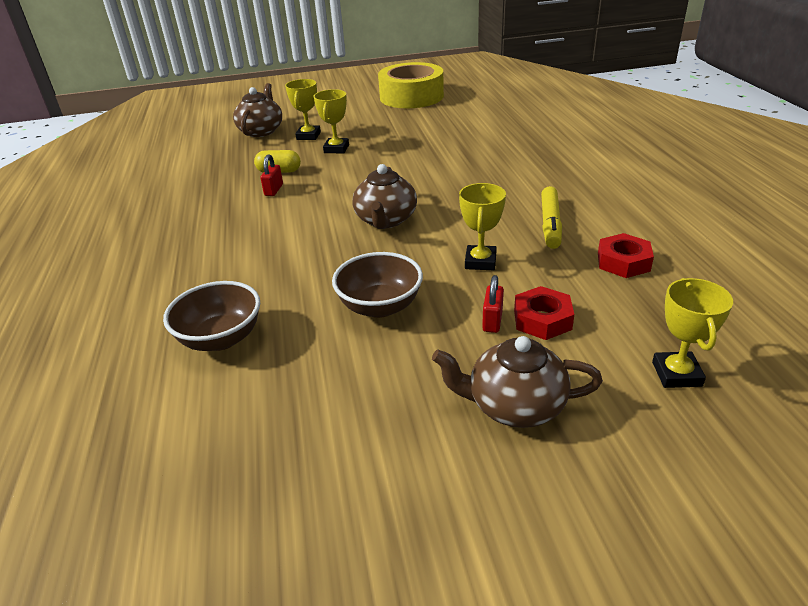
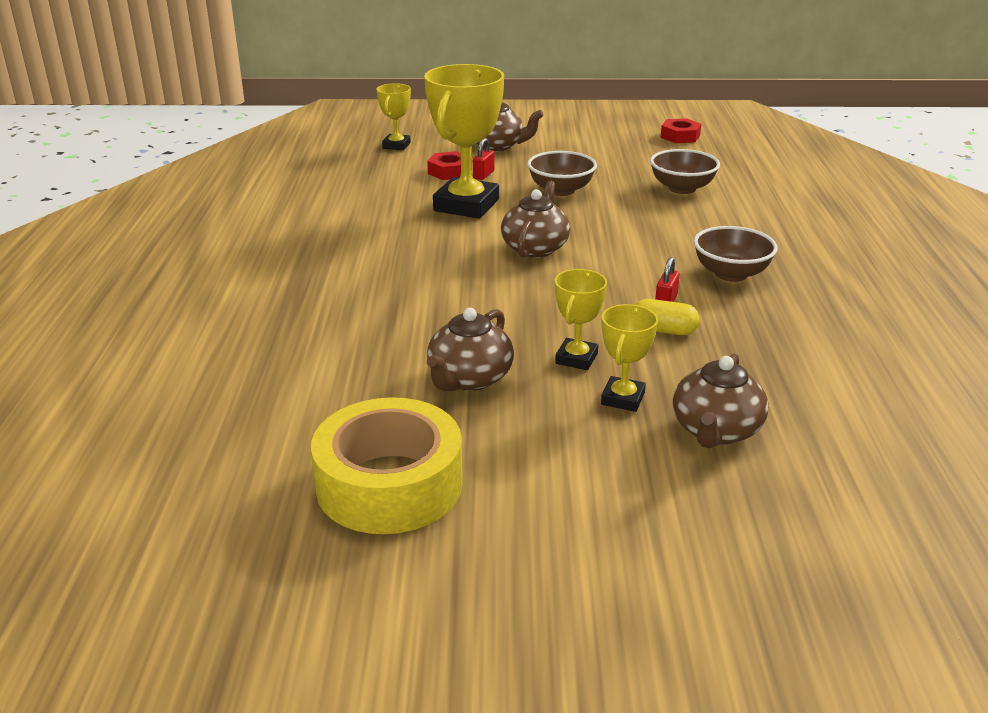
camera: 170 degrees left, 5 degrees down
(212, 221) = (731, 274): none -> brown bowl
(396, 132) = (469, 379): none -> brown teapot
(480, 261) = (466, 205): yellow trophy -> yellow trophy, size x1.97
(550, 224) = (379, 223): yellow marker -> none
(623, 262) = (355, 191): red nut -> red nut (680, 136)

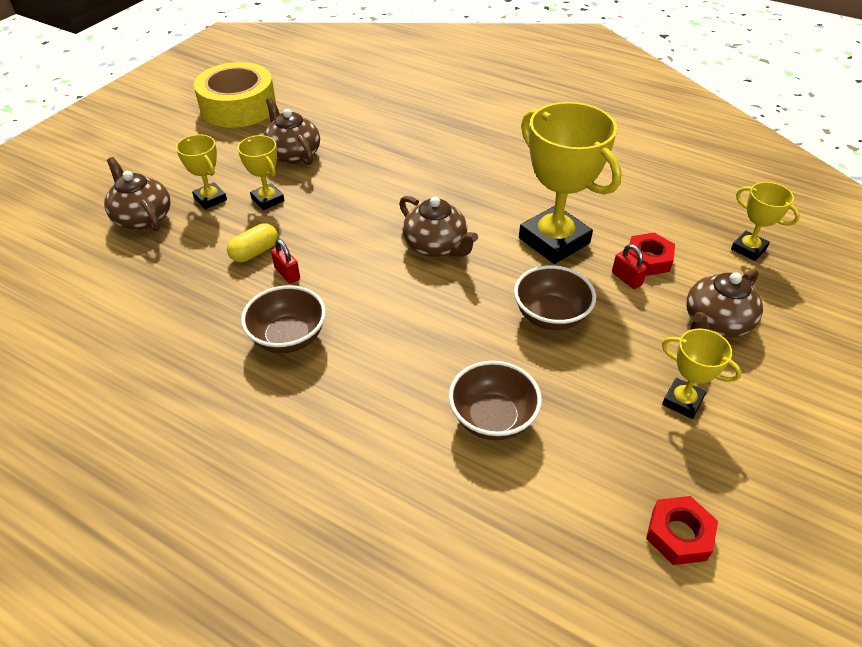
camera: 120 degrees right, 15 degrees up
(584, 146) = (682, 401): none -> yellow trophy

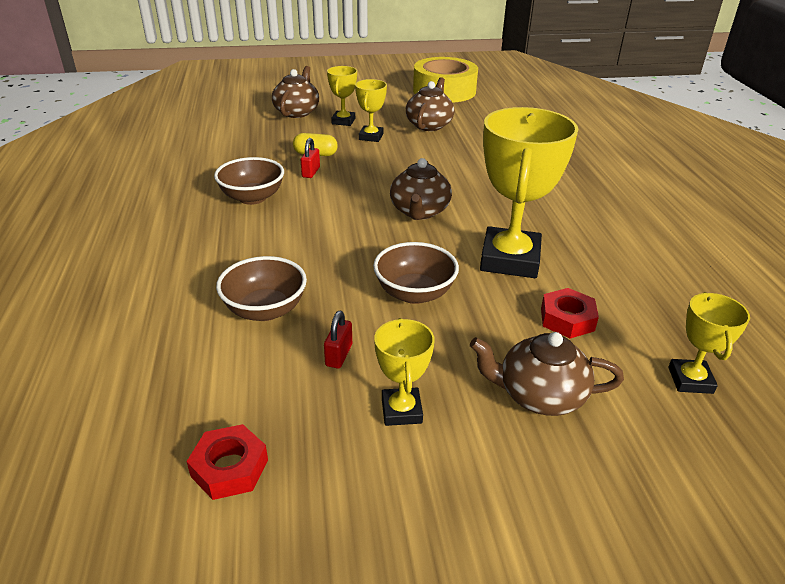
camera: 50 degrees right, 10 degrees down
(626, 279) = (520, 316): red padlock -> red padlock (339, 355)

